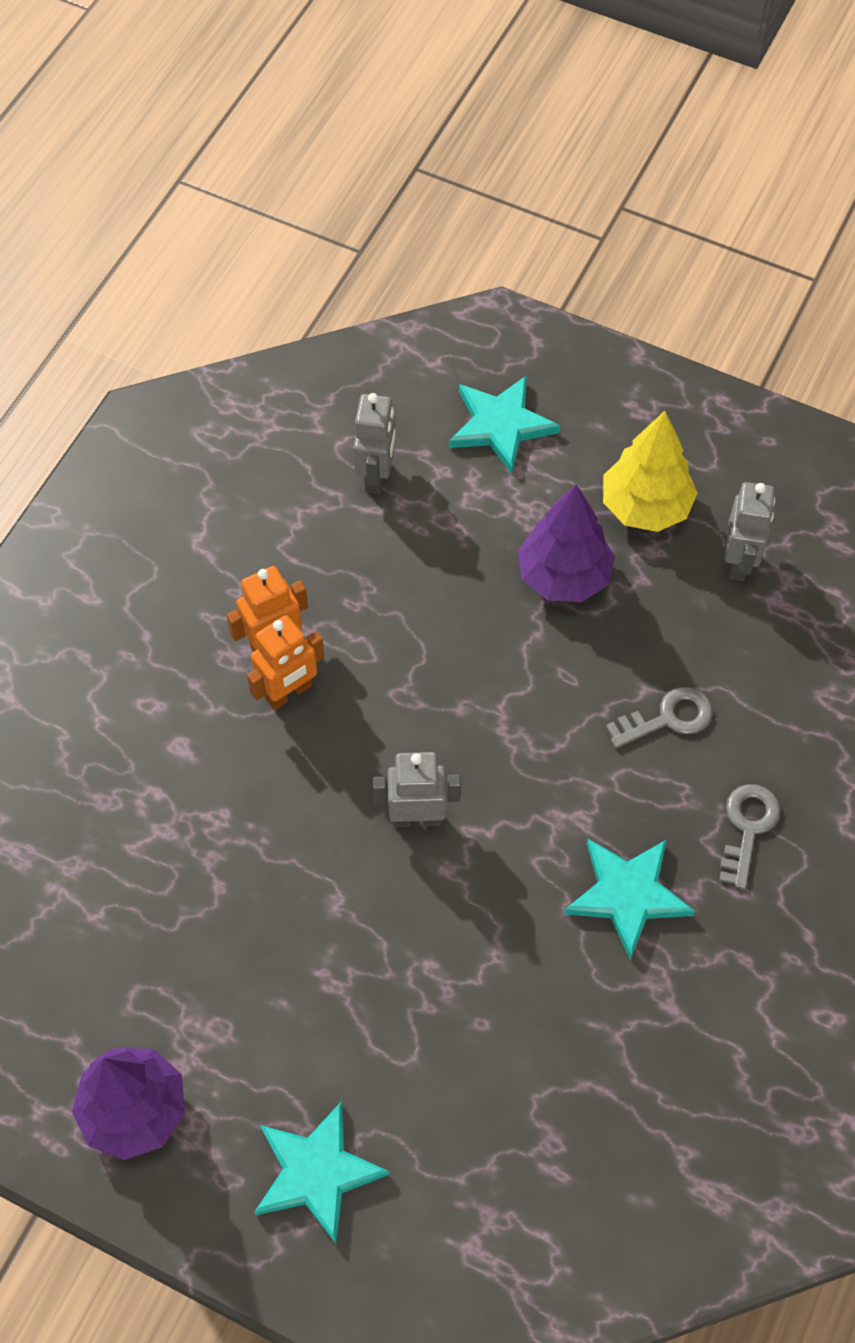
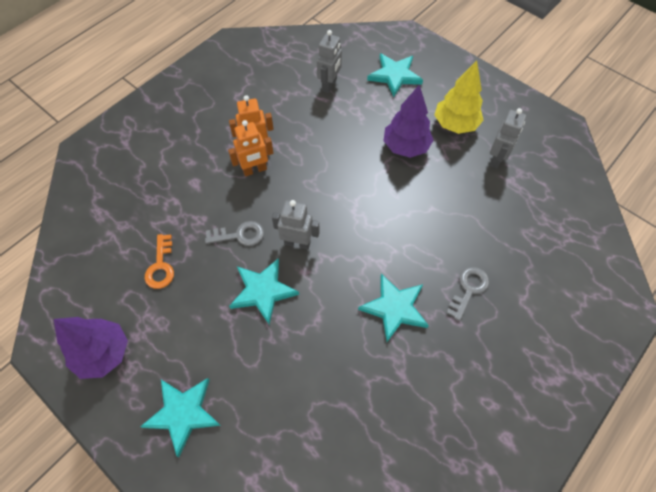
camera: 15 degrees right, 0 degrees up
(178, 926) = (161, 266): none -> orange key
(383, 924) = (263, 291): none -> turquoise star
(668, 718) = (440, 224): grey key -> grey key (240, 235)

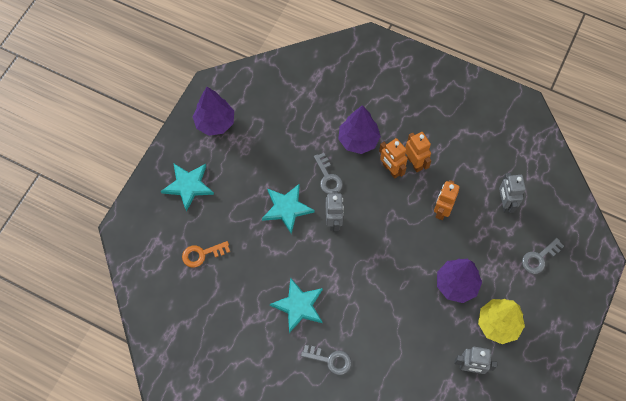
camera: 75 degrees right, 5 degrees up
(161, 266) = (287, 133): orange key -> orange key (202, 254)
(205, 192) = (358, 140): none -> purple tree
(319, 137) = (442, 210): none -> orange robot
(329, 85) = (505, 203): grey robot -> grey robot turned 75 degrees clockwise
(394, 75) = (539, 258): turquoise star -> grey key

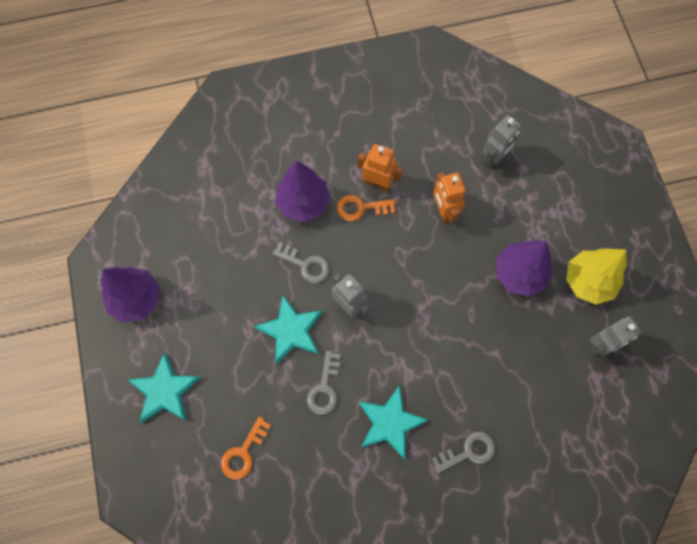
camera: 40 degrees left, 5 degrees up
(391, 169) = (361, 208): orange robot -> orange key
(505, 203) = (494, 158): grey robot -> grey robot turned 90 degrees counterclockwise
(539, 258) = (569, 187): grey key -> grey key (324, 388)

